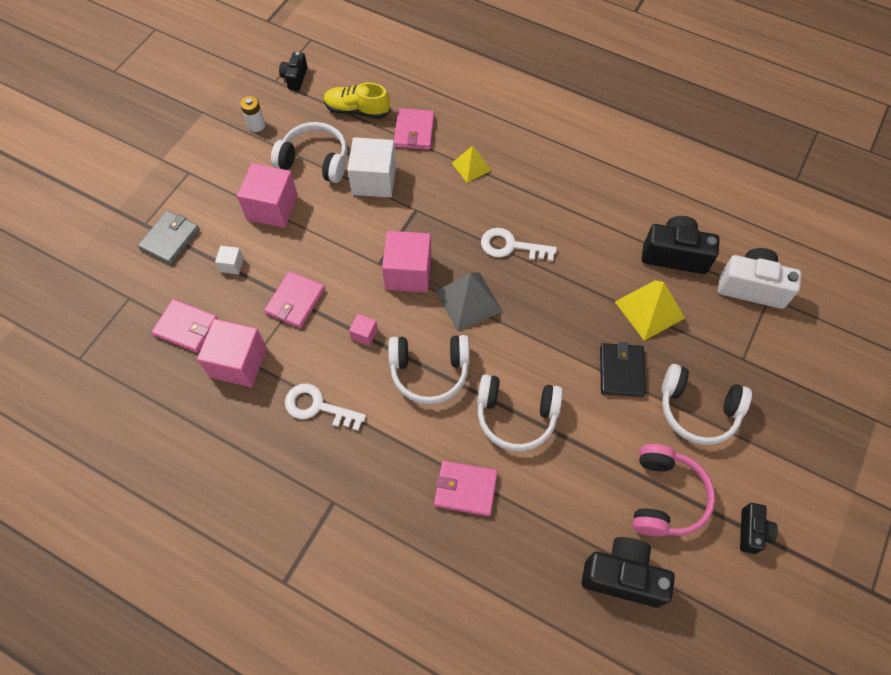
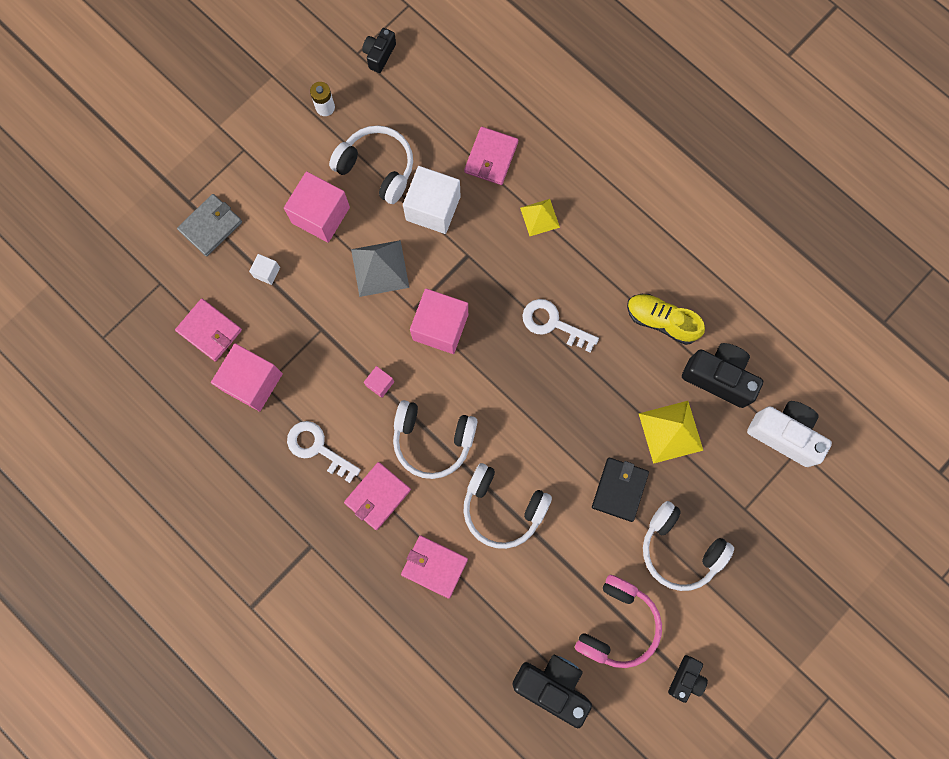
camera: 15 degrees right, 15 degrees up
(295, 301) = (321, 329): pink wallet -> pink wallet (377, 496)
(357, 110) = (437, 114): yellow shoe -> yellow shoe (661, 321)
(468, 301) = (492, 374): grey pyramid -> grey pyramid (380, 268)

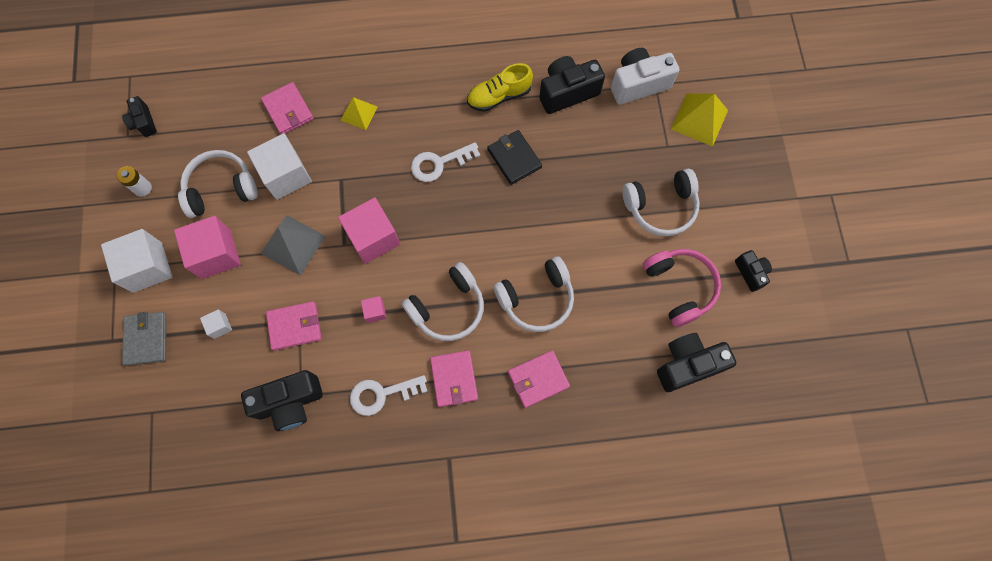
camera: 50 degrees left, 5 degrees down
(209, 331) = (222, 404): pink wallet -> pink wallet (294, 326)
(252, 382) = (290, 402): pink cube -> black camera
(266, 173) = (147, 267): none -> white cube
(619, 489) = (589, 212): black wallet -> black wallet (514, 158)
(670, 431) = (577, 149): yellow pyramid -> yellow pyramid (699, 119)

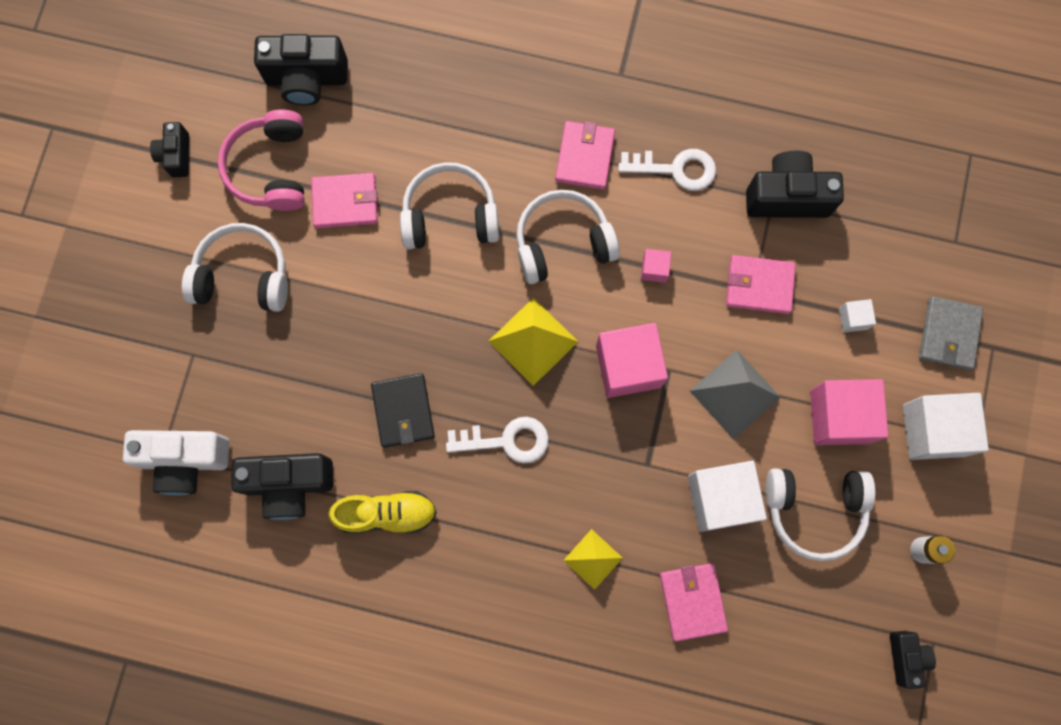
camera: 160 degrees left, 5 degrees up
(538, 379) = (486, 122): pink wallet -> pink wallet (345, 202)
(699, 119) = (131, 378): yellow pyramid -> yellow pyramid (533, 341)

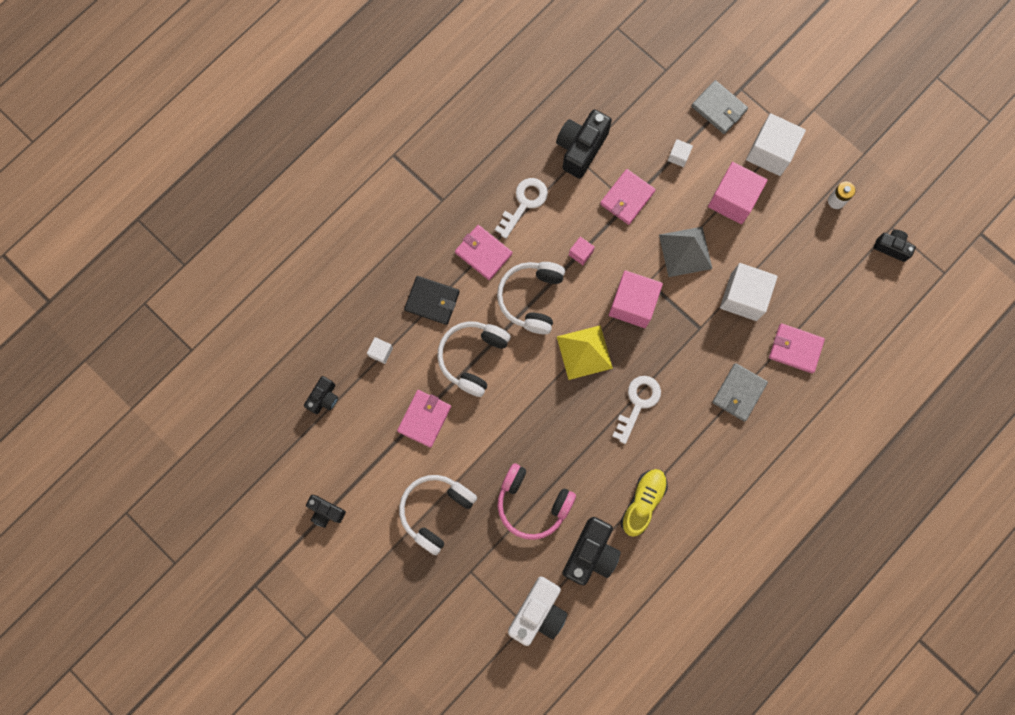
camera: 60 degrees left, 0 degrees up
(271, 168) = (372, 454): pink headphones -> pink headphones (532, 503)
(306, 79) = (324, 398): black camera -> black camera, size x0.57
(396, 110) = (381, 352): none -> white cube
(403, 411) = (583, 456): black wallet -> black wallet (432, 301)
(593, 559) = (739, 392): yellow pyramid -> grey wallet
(814, 510) = (780, 247): white headphones -> none

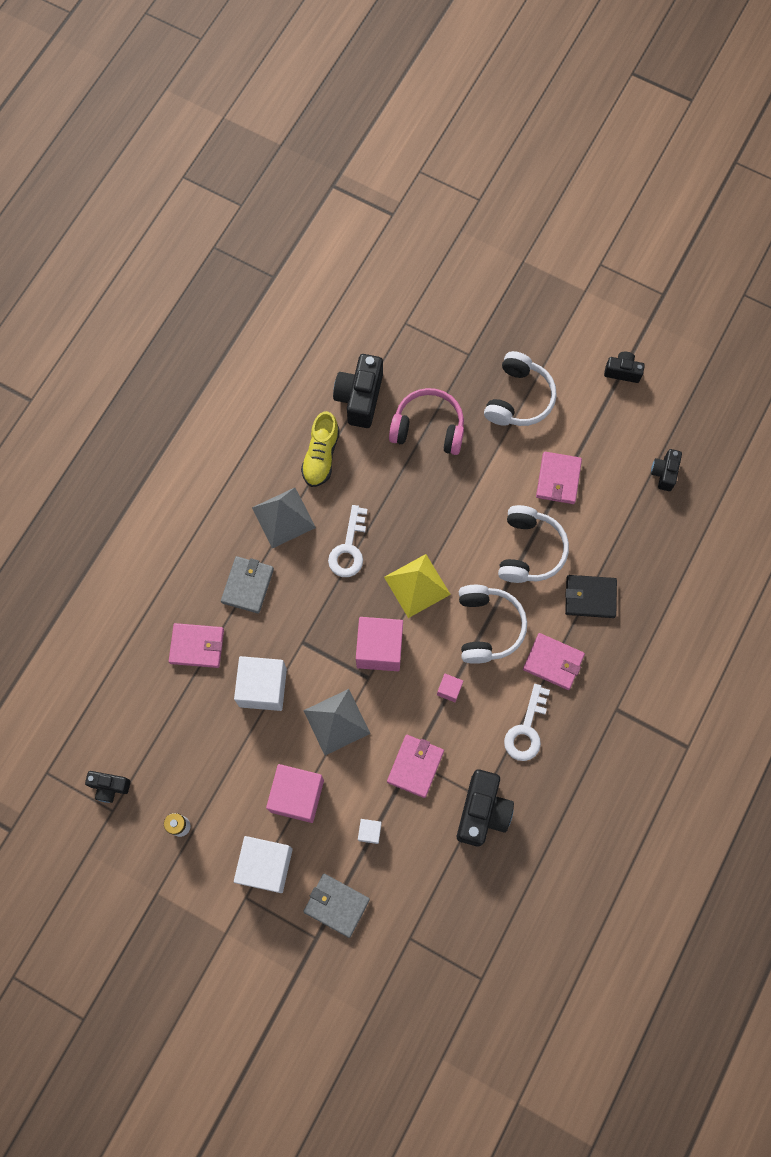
camera: 165 degrees right, 5 degrees down
(381, 352) = (624, 532): white cube -> none
(538, 612) = (395, 336): white camera -> none
(692, 450) = (283, 517): none -> grey pyramid

